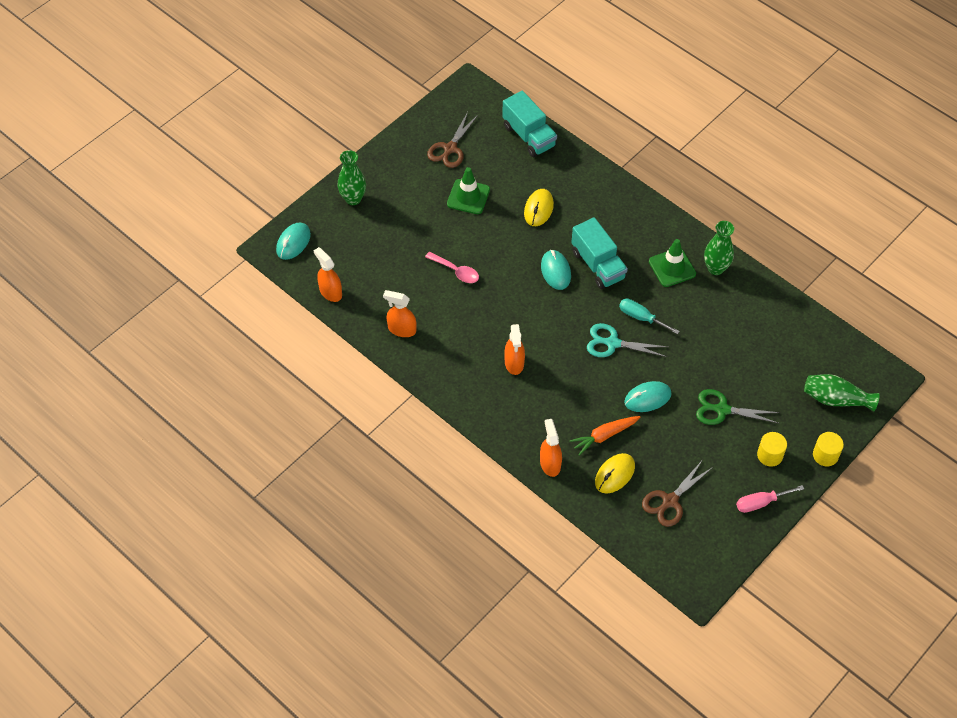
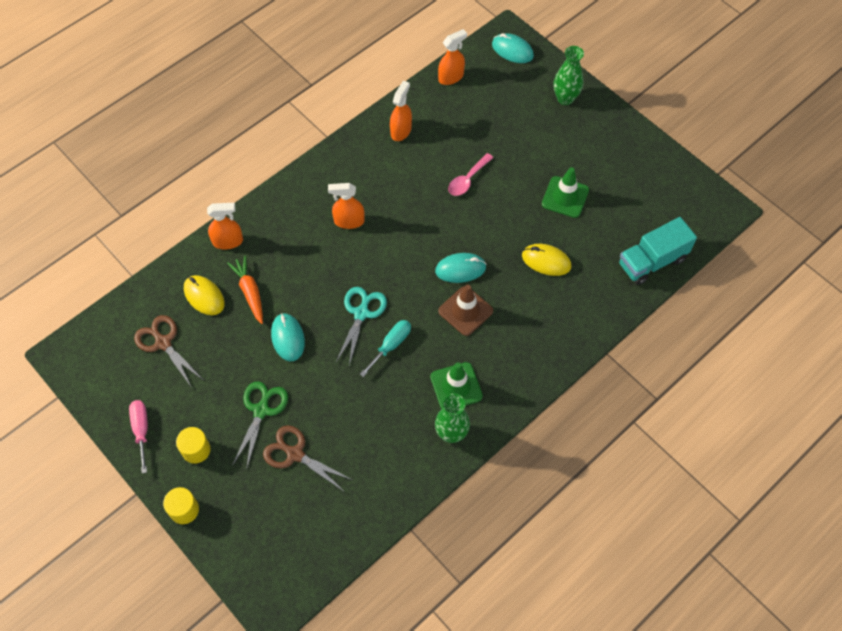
camera: 95 degrees right, 5 degrees up
(450, 148) = (632, 185): brown scissors -> brown scissors (295, 454)
(598, 265) = (465, 311): turquoise truck -> brown traffic cone
(836, 399) = (254, 537): green vase -> none

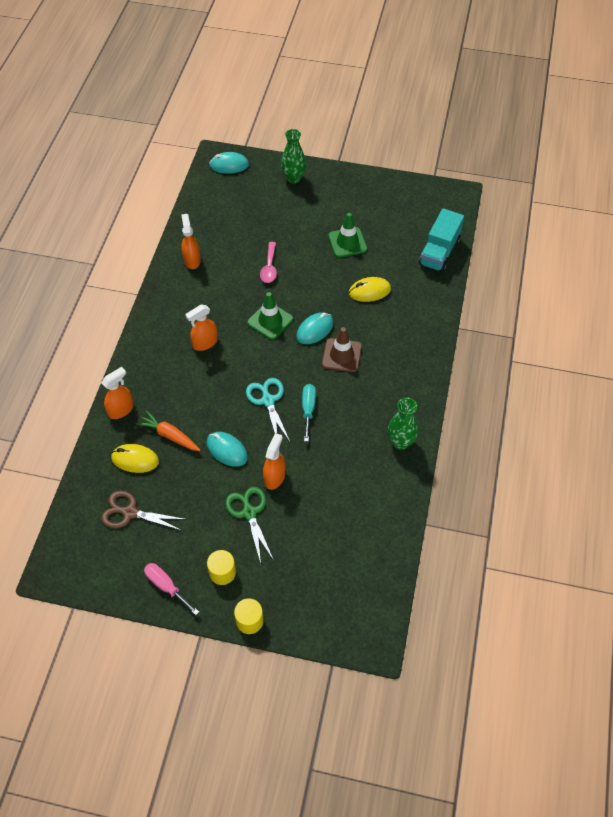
camera: 35 degrees left, 5 degrees down
(295, 454) = (301, 526): brown scissors -> none
(451, 77) = (199, 205): orange spray bottle -> orange spray bottle (274, 477)
(456, 386) = (377, 409): green traffic cone -> green traffic cone (270, 321)

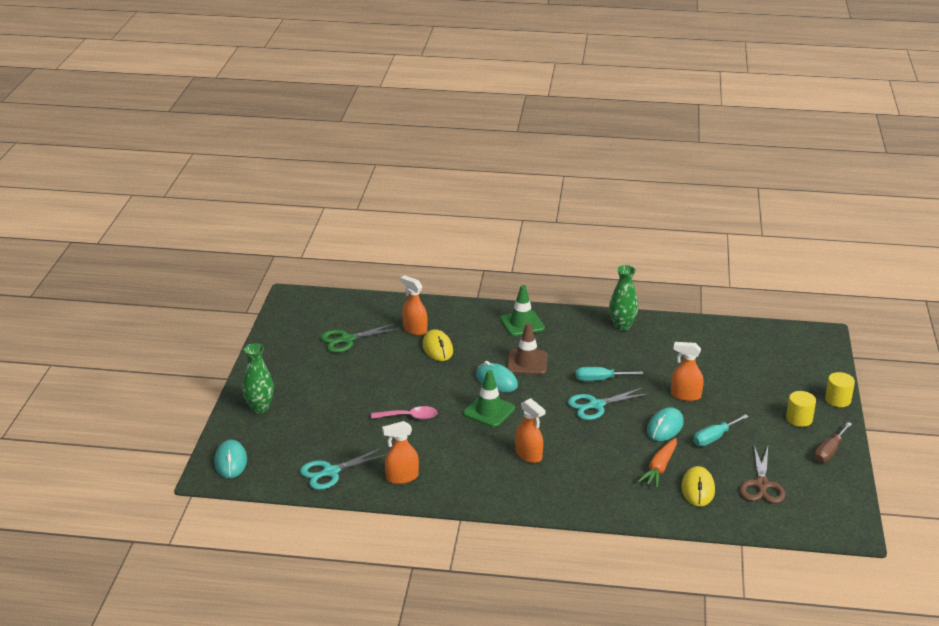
camera: 95 degrees left, 25 degrees down
(121, 409) = (637, 508): orange spray bottle -> orange spray bottle (415, 329)
(166, 586) = (829, 451): pink screwdriver -> brown screwdriver
(204, 488) = (714, 438): none -> turquoise screwdriver
(206, 219) = (330, 472): none -> turquoise scissors
(249, 513) = (730, 408): green scissors -> green scissors (347, 340)
(347, 242) = (367, 365): green traffic cone -> green traffic cone (522, 324)
(439, 252) = (379, 307): turquoise truck -> none

